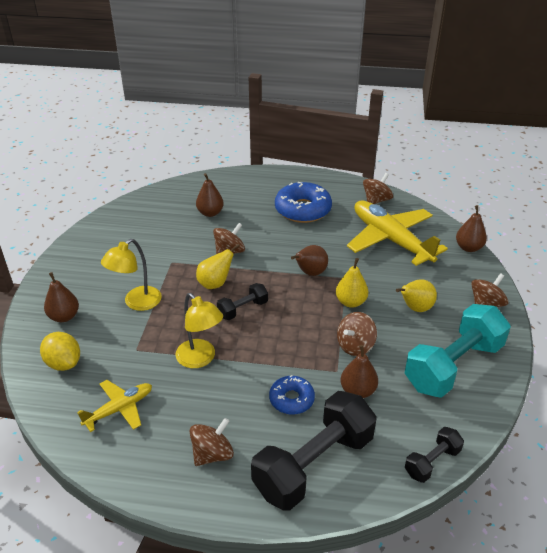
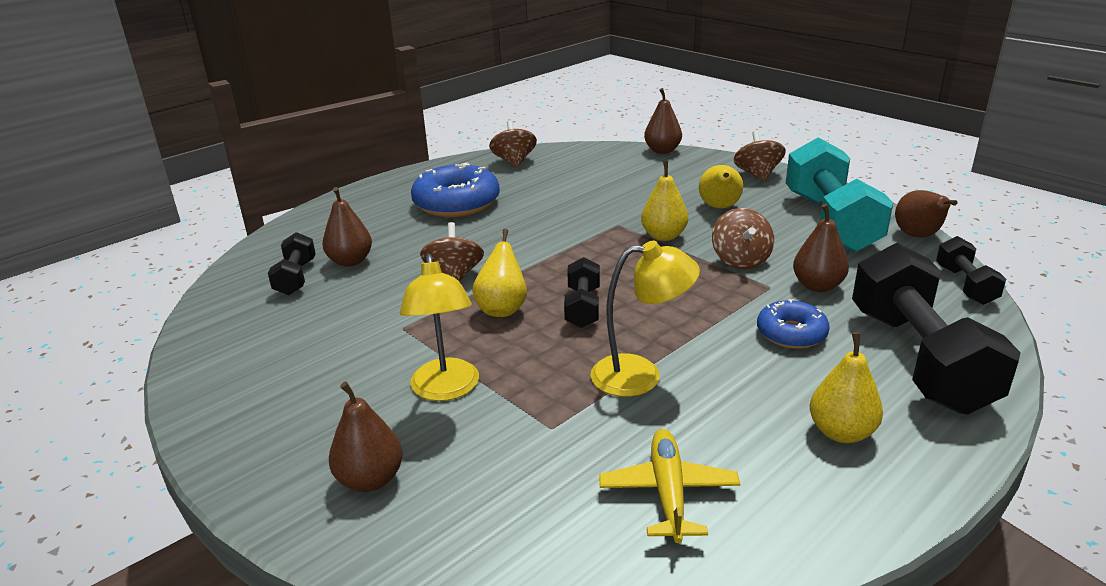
camera: 50 degrees left, 10 degrees down
(64, 363) = (489, 521): yellow lemon -> none
(181, 207) = (296, 278): none -> black dumbbell
(212, 454) = (841, 432): brown spinning top -> yellow pear
(310, 273) = (579, 240): brown pear -> brown pear (918, 236)
(390, 239) = (591, 179): yellow plane -> none

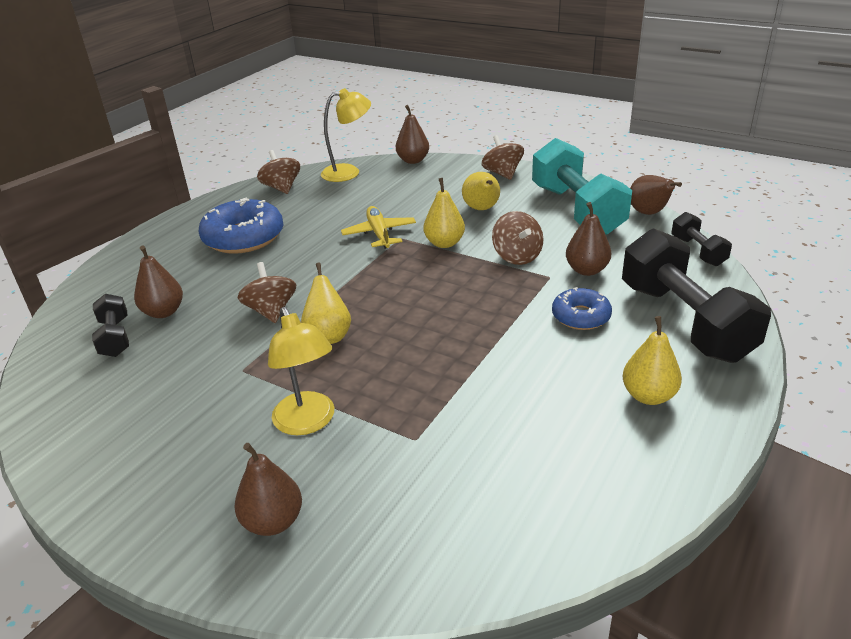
camera: 15 degrees left, 5 degrees up
(583, 307) = (400, 322): black dumbbell -> none
(641, 375) = (473, 376): yellow lamp -> yellow lamp (348, 172)
(668, 492) = (533, 476): yellow plane -> yellow plane (379, 234)

